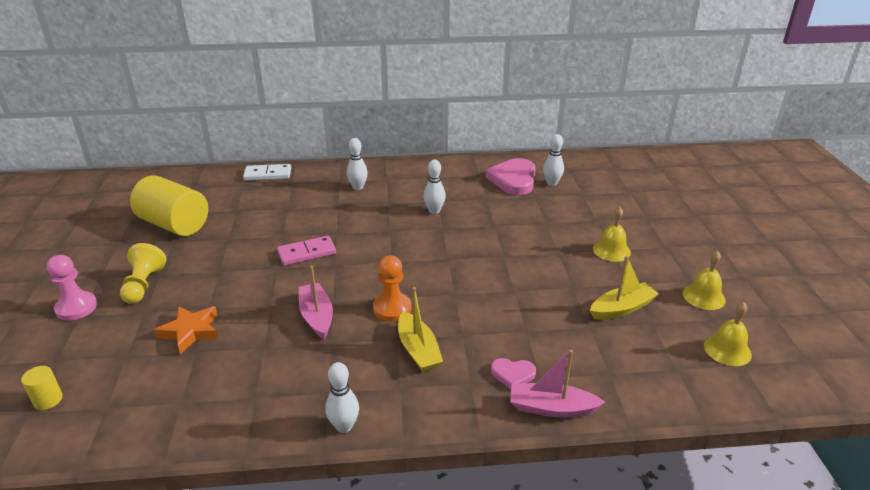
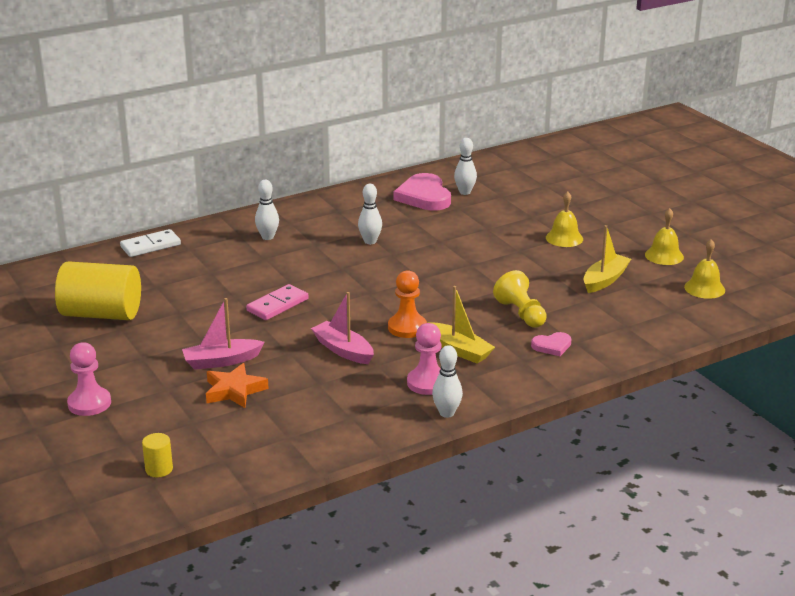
camera: 25 degrees left, 5 degrees down
(143, 285) = (137, 369): yellow pawn -> yellow pawn (521, 314)
(357, 380) = (427, 383): none -> pink pawn
(551, 408) = (599, 359): pink boat -> pink boat (221, 361)

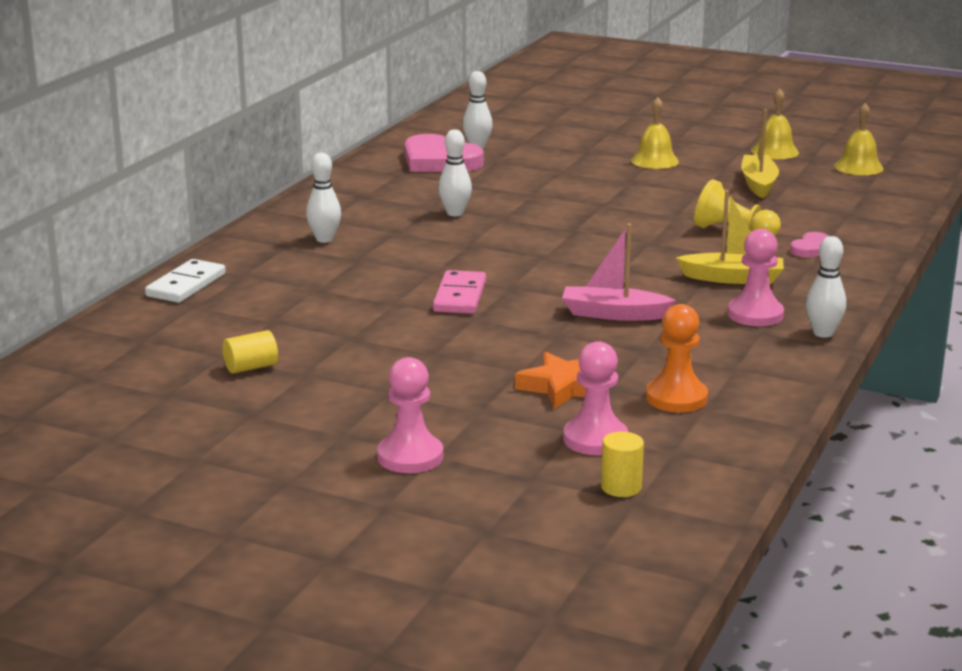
camera: 35 degrees left, 5 degrees down
(101, 314) = (251, 367): yellow cylinder -> yellow cylinder, size x0.42
(195, 432) = (595, 439): none -> pink pawn
(221, 361) = (495, 366): pink boat -> none
(407, 327) = (642, 275): orange pawn -> orange pawn (676, 398)

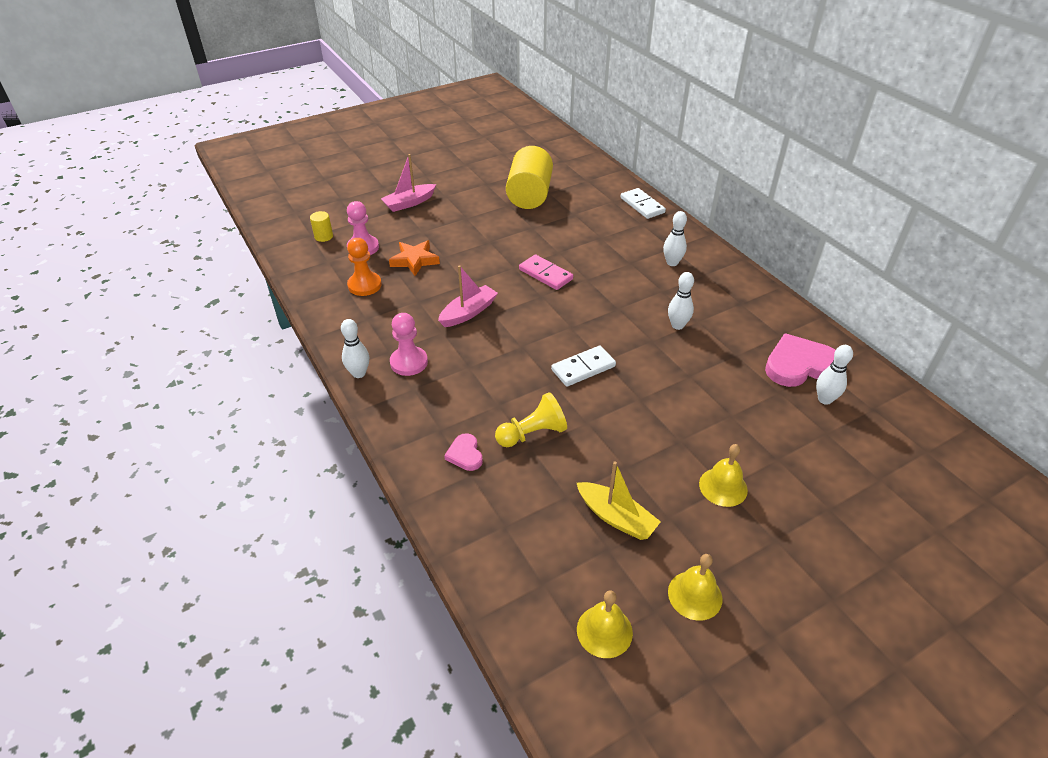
camera: 125 degrees right, 20 degrees up
(251, 367) = (529, 195): yellow cylinder -> yellow cylinder, size x2.38
(410, 457) = (409, 203): pink pawn -> pink boat
(602, 235) = (583, 368): none -> white domino
(733, 278) = (462, 384): yellow boat -> none

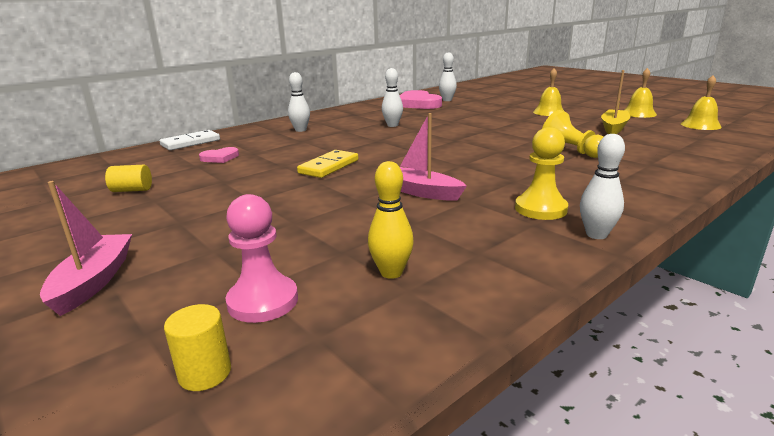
camera: 100 degrees left, 20 degrees down
(364, 285) = (391, 272): orange pawn -> yellow bowling pin
(409, 203) = (94, 281): pink boat -> pink boat turned 135 degrees counterclockwise
(409, 362) = (540, 209): pink pawn -> yellow pawn
(415, 260) = (307, 242): orange star -> none
(465, 454) = (631, 168): pink heart -> pink heart (220, 158)
(529, 195) = (132, 190): yellow cylinder -> yellow cylinder, size x0.42
(545, 274) = (329, 167): pink domino -> yellow domino
(583, 368) = (471, 144): white domino -> none

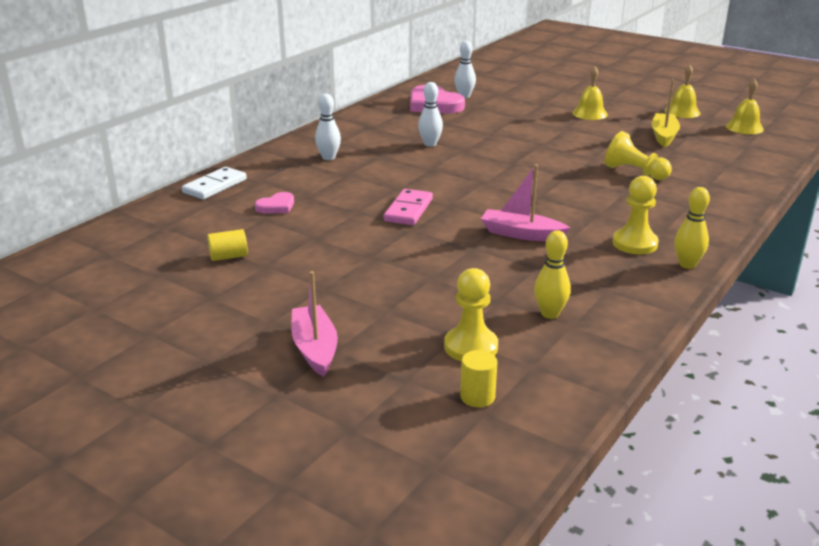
camera: 15 degrees left, 5 degrees up
(263, 301) = (471, 347): pink pawn -> yellow pawn
(329, 167) = (408, 210): yellow domino -> pink domino
(596, 234) = (687, 264): white bowling pin -> yellow bowling pin

